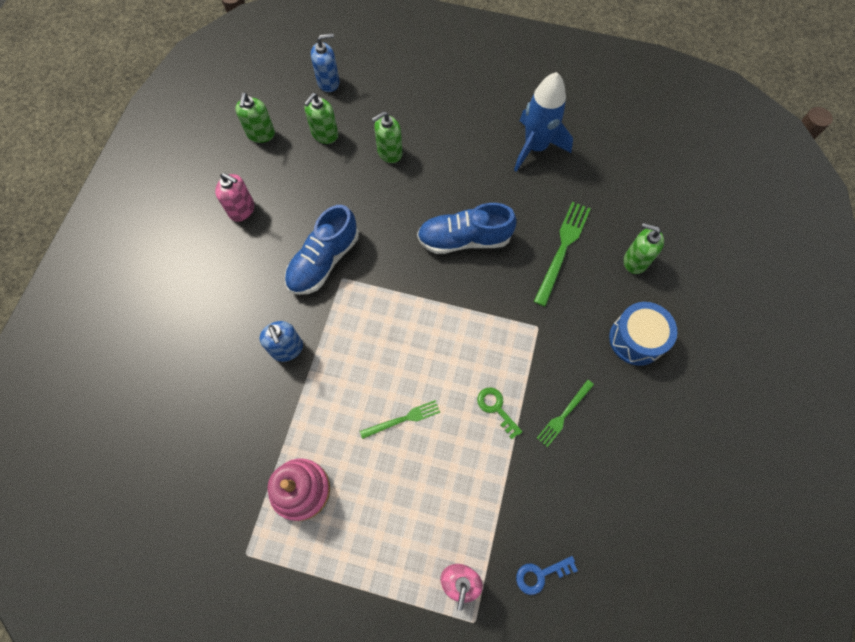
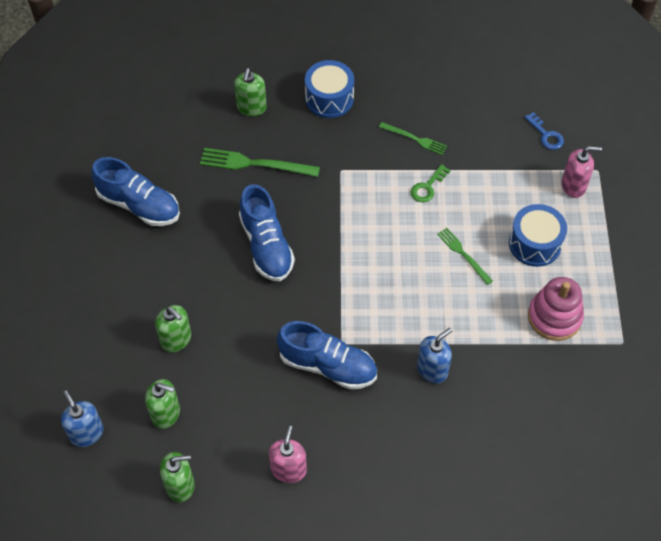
camera: 105 degrees left, 10 degrees down
(394, 502) = (535, 244): none -> blue drum
(535, 147) = (139, 205): blue rocket -> blue shoe

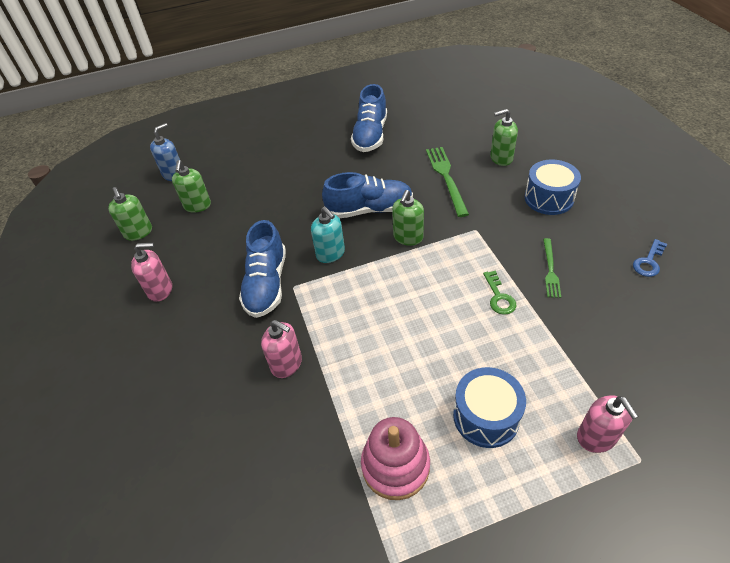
camera: 75 degrees right, 10 degrees down
(176, 339) = (262, 190): green soap dispenser -> green soap dispenser (408, 237)
(266, 246) = (369, 209): blue shoe -> blue shoe turned 150 degrees counterclockwise
(313, 299) = (330, 254): none -> turquoise soap dispenser
(427, 187) = (499, 297): green key -> green key turned 120 degrees counterclockwise
(432, 369) = (287, 364): blue soap dispenser -> pink soap dispenser
(463, 254) = (434, 351): green fork -> none
(546, 135) = (649, 386): blue key -> blue key (649, 262)

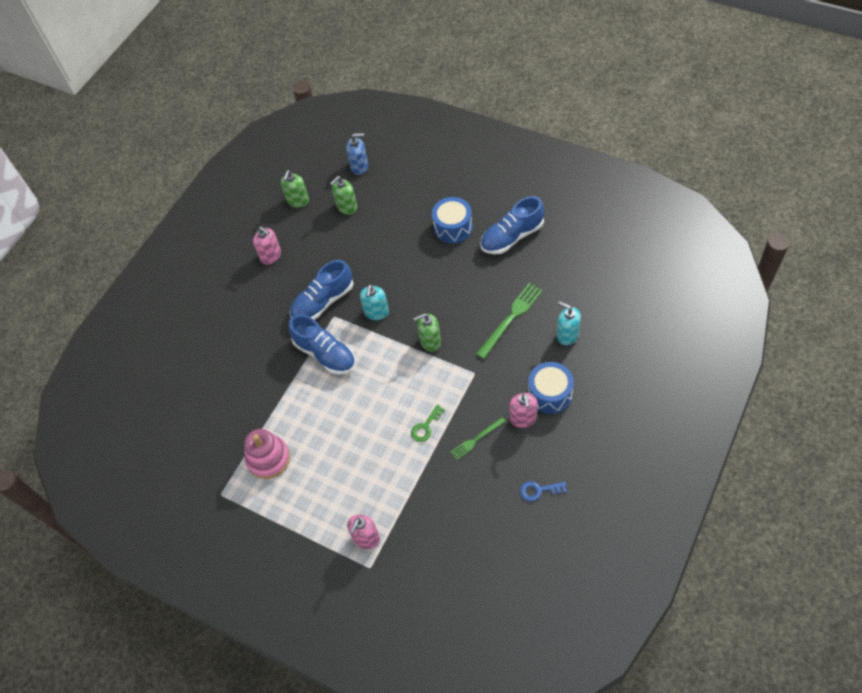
camera: 50 degrees right, 10 degrees up
(287, 364) = (281, 361): pink soap dispenser -> pink soap dispenser (523, 418)
(369, 209) = (435, 300): blue shoe -> blue shoe (325, 354)
(486, 416) = (333, 478): blue drum -> blue drum (453, 227)
(501, 158) = (567, 335): green soap dispenser -> turquoise soap dispenser

